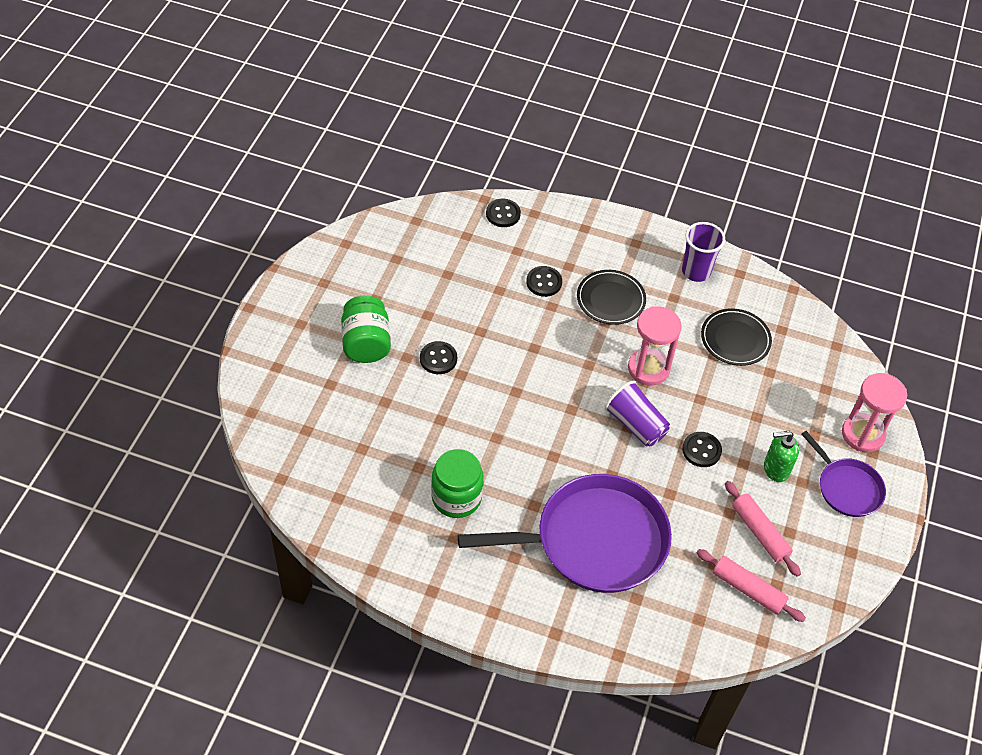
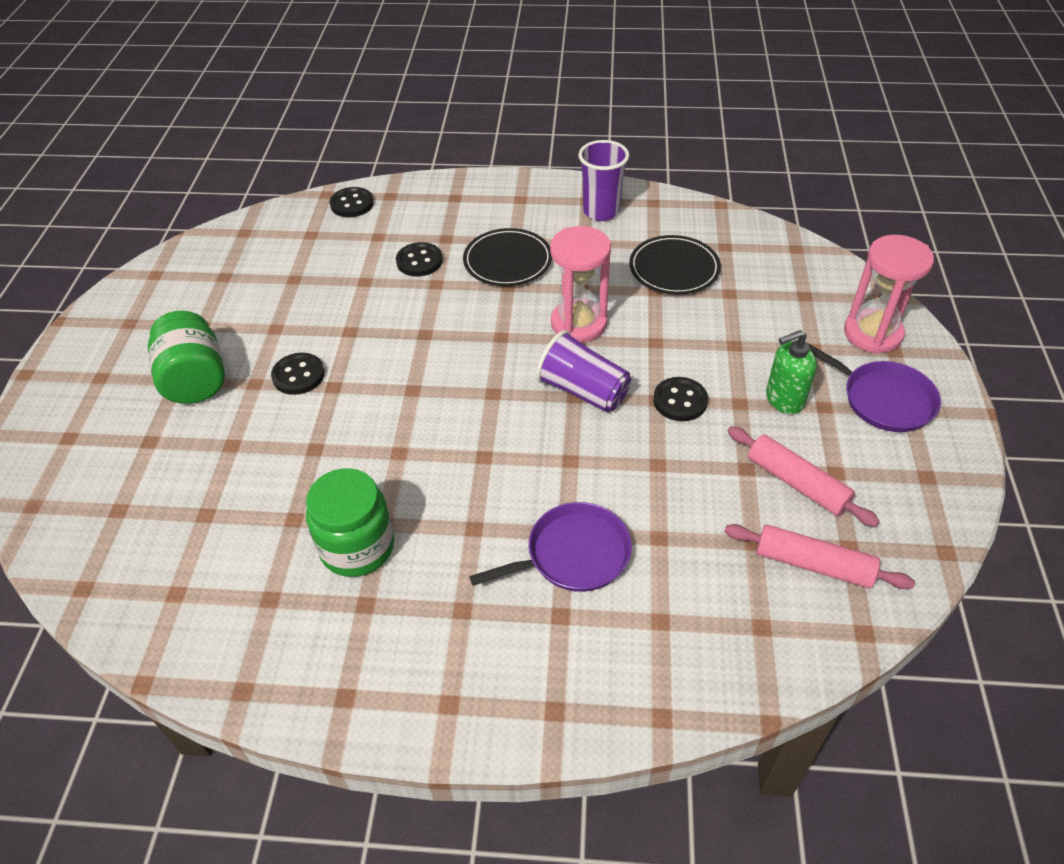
camera: 10 degrees left, 5 degrees down
(594, 540) = (573, 554): purple pan -> purple pan, size x0.52

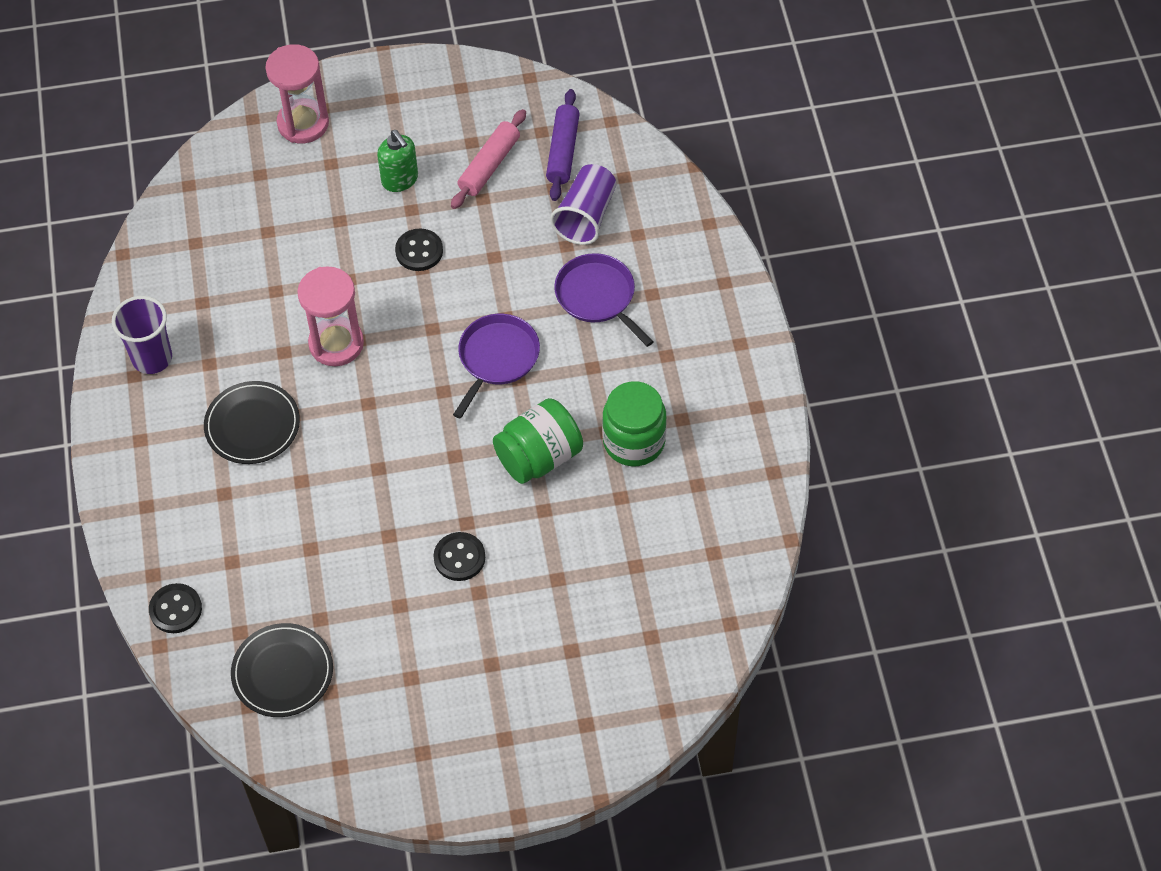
camera: 105 degrees left, 10 degrees up
(195, 380) = (487, 647): green jar -> green jar (539, 457)
(419, 261) = (268, 507): black button -> none
(583, 391) = (424, 323): purple cup -> purple cup (586, 216)
(674, 268) = (238, 280): black plate -> black plate (282, 672)
(813, 564) = (563, 151): pink rolling pin -> purple rolling pin
(883, 399) = (383, 115): purple pan -> purple pan (497, 358)

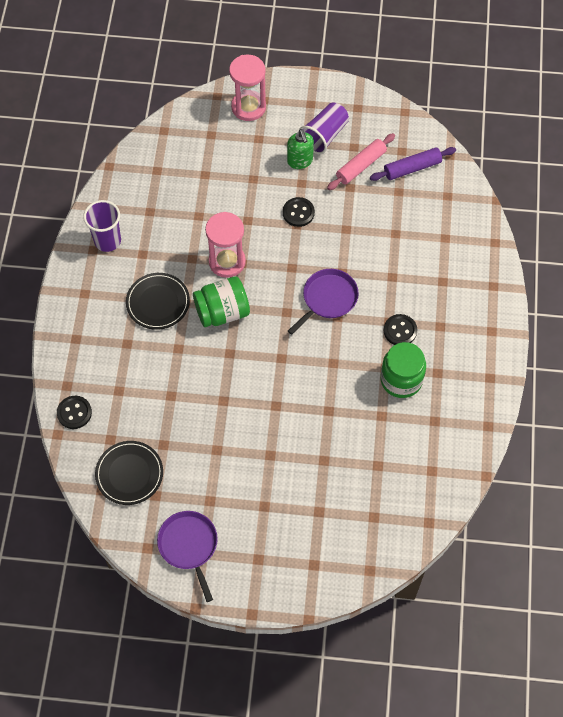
camera: 15 degrees right, 5 degrees up
(459, 557) = (264, 428): black button -> black button (400, 331)
(539, 457) = (336, 374): green jar -> green jar (222, 312)
(563, 151) = (412, 168): purple rolling pin -> purple rolling pin turned 45 degrees clockwise
(586, 216) = (414, 217): purple cup -> purple cup (324, 135)
(598, 296) = (406, 274): purple pan -> purple pan (189, 546)

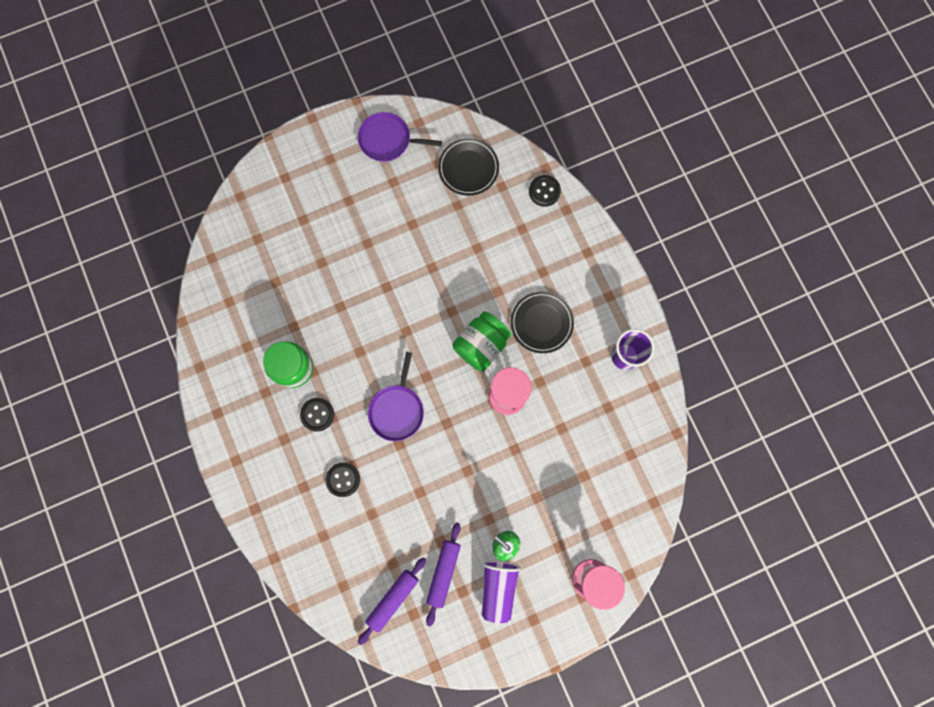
camera: 150 degrees right, 15 degrees up
(189, 546) = (388, 140): purple pan -> purple pan turned 150 degrees clockwise
(298, 213) = (473, 484): black button -> black button (343, 479)
(361, 166) = (443, 572): pink rolling pin -> purple rolling pin

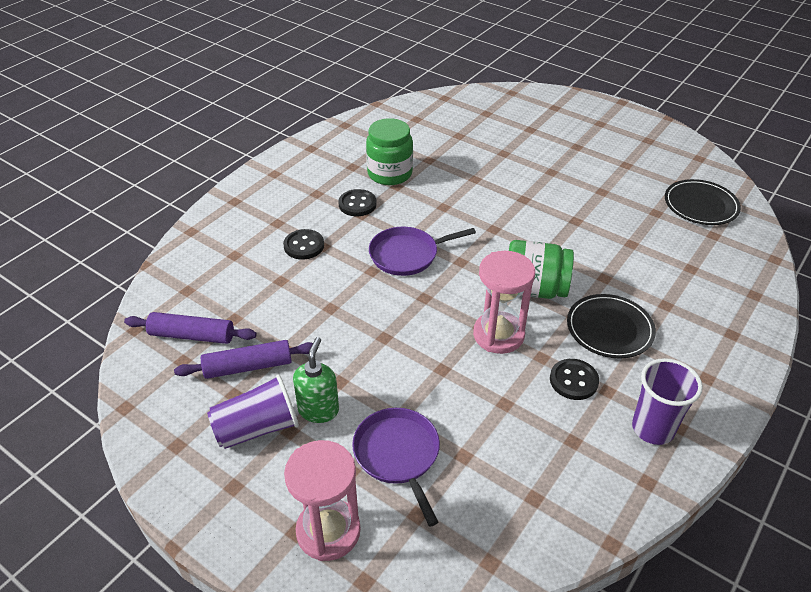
camera: 60 degrees right, 35 degrees down
(388, 140) = (659, 147): purple pan -> purple pan (398, 455)
(544, 191) = (750, 268): black button -> black button (573, 380)

